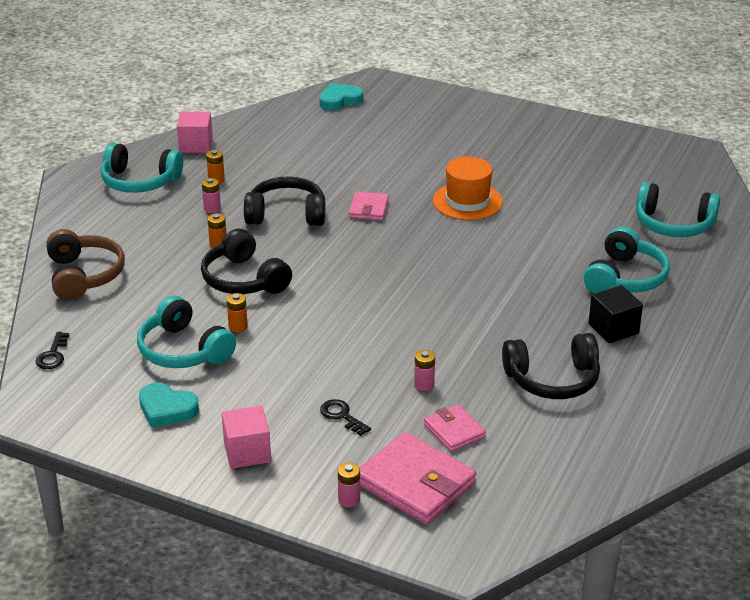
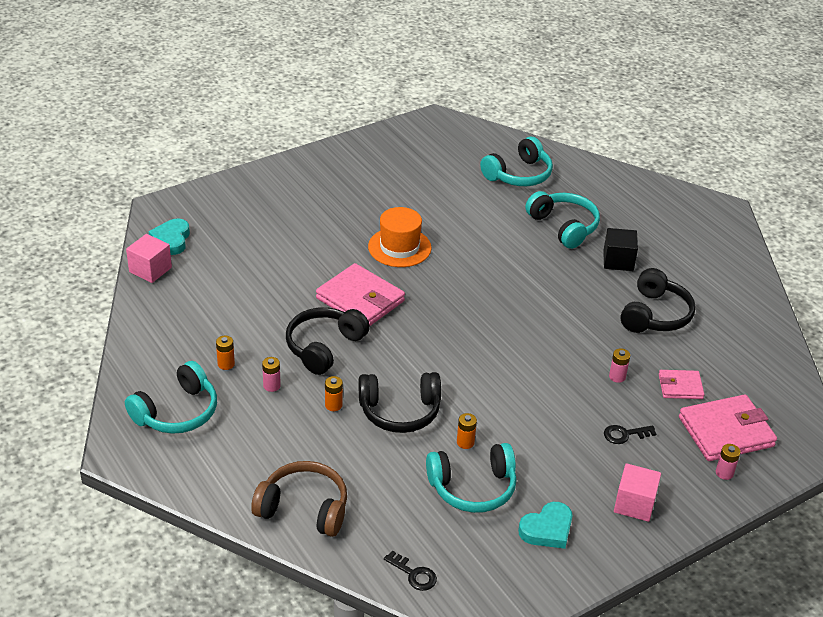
camera: 60 degrees left, 5 degrees up
(196, 145) = (151, 352): pink cube -> pink cube (150, 270)
(368, 209) = (360, 300): pink wallet -> pink wallet, size x1.81

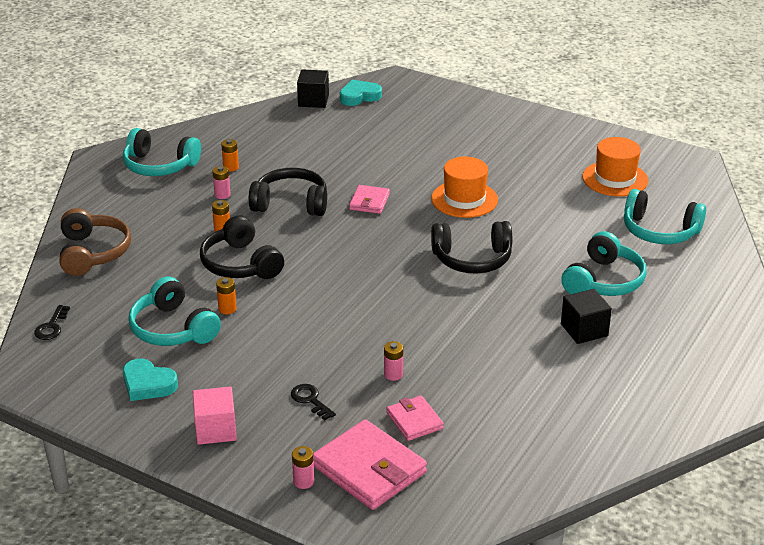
camera: 65 degrees right, 5 degrees down
(150, 270) = (313, 100): pink cube -> black cube
(360, 300) = (369, 202): pink wallet -> pink wallet, size x0.55
(432, 163) = (615, 179): none -> orange hat
(655, 315) = (517, 376): black headphones -> black headphones (472, 259)

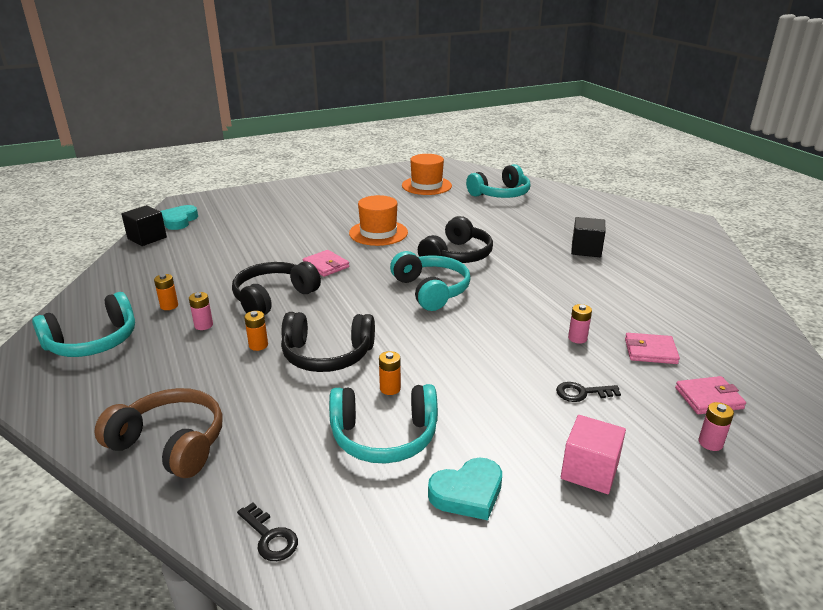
camera: 55 degrees left, 5 degrees down
(369, 469) = (708, 398): pink wallet -> pink wallet, size x0.55
(603, 281) = (535, 226): turquoise headphones -> turquoise headphones (431, 290)

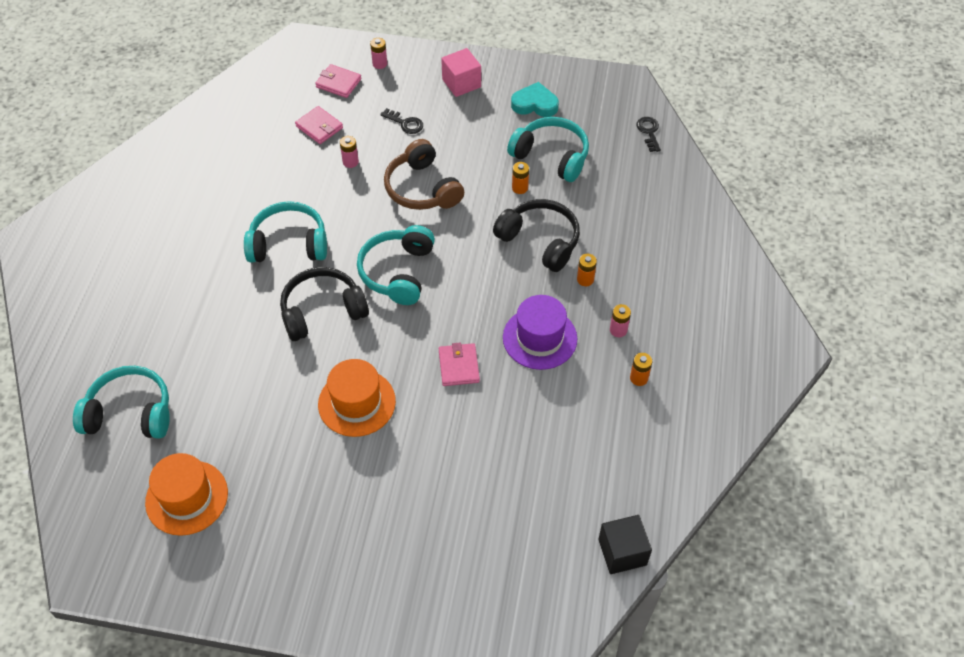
camera: 145 degrees left, 25 degrees up
(93, 341) = (717, 357): turquoise headphones -> turquoise headphones (289, 244)
(170, 444) = (682, 216): brown headphones -> brown headphones (422, 188)
(179, 221) = (567, 585): turquoise heart -> none
(273, 298) = (539, 338): black headphones -> purple hat
(586, 250) = (198, 251): black cube -> none

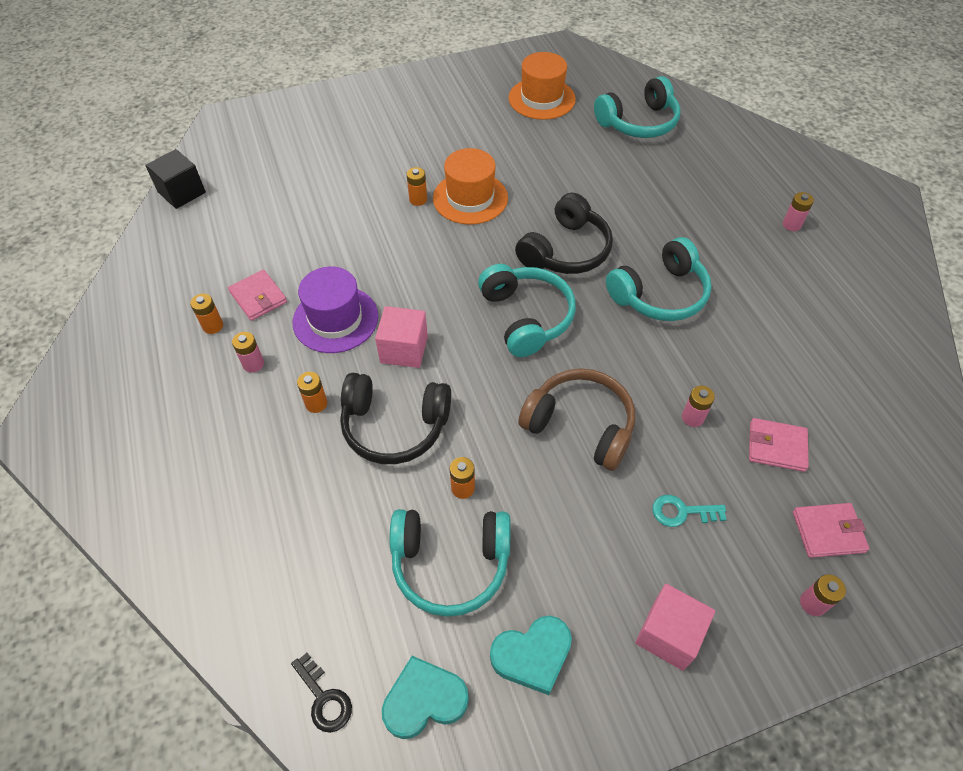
camera: 150 degrees right, 0 degrees up
(133, 248) = (791, 225): none -> pink battery
(403, 425) = (418, 199): none -> orange battery
(405, 123) = (681, 512): black key -> turquoise key
(459, 366) = (401, 261): pink wallet -> pink wallet (258, 297)
(502, 290) = (404, 349): none -> pink cube
(599, 111) = (424, 700): none -> turquoise heart

